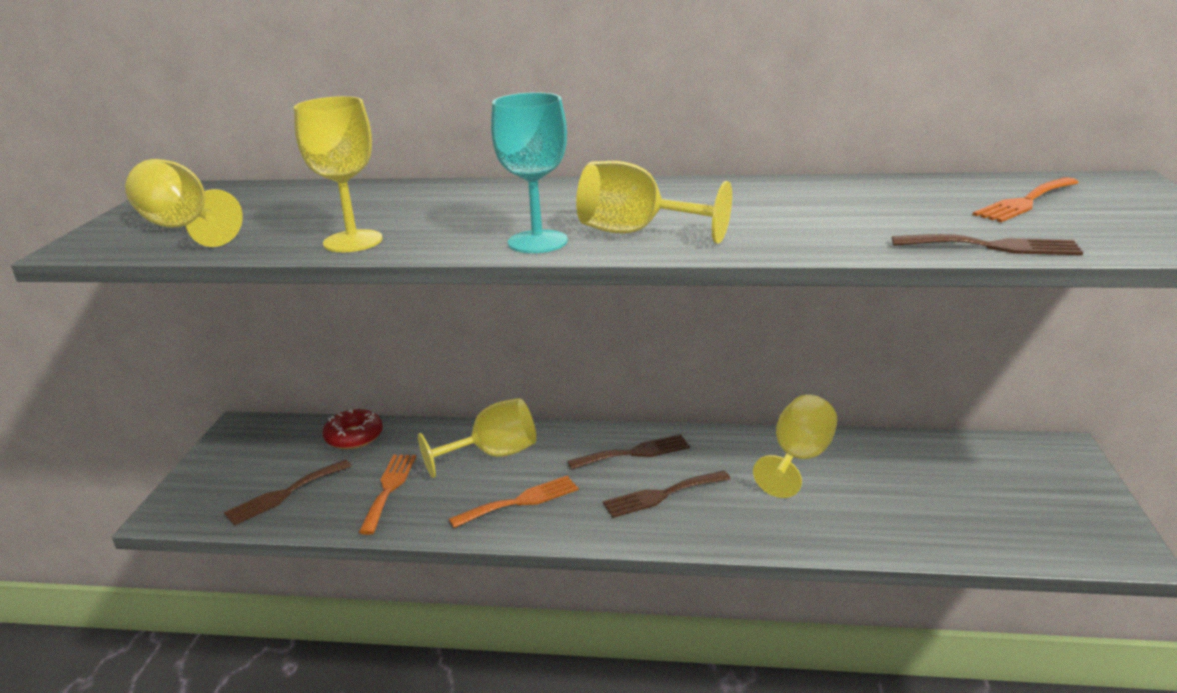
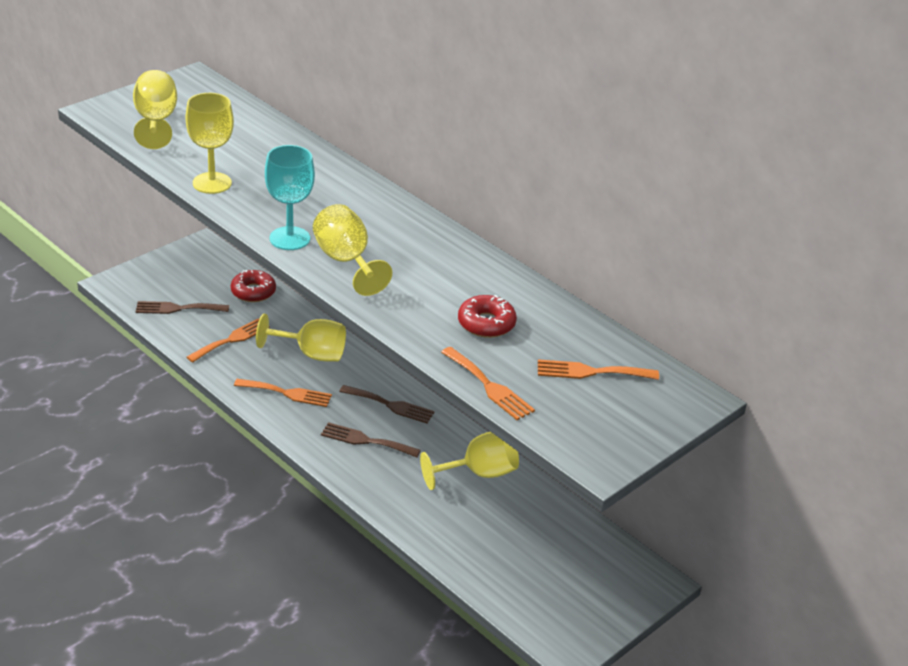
camera: 35 degrees right, 10 degrees up
(867, 214) = (486, 323): none -> red donut
(993, 246) = (489, 386): brown fork -> orange fork

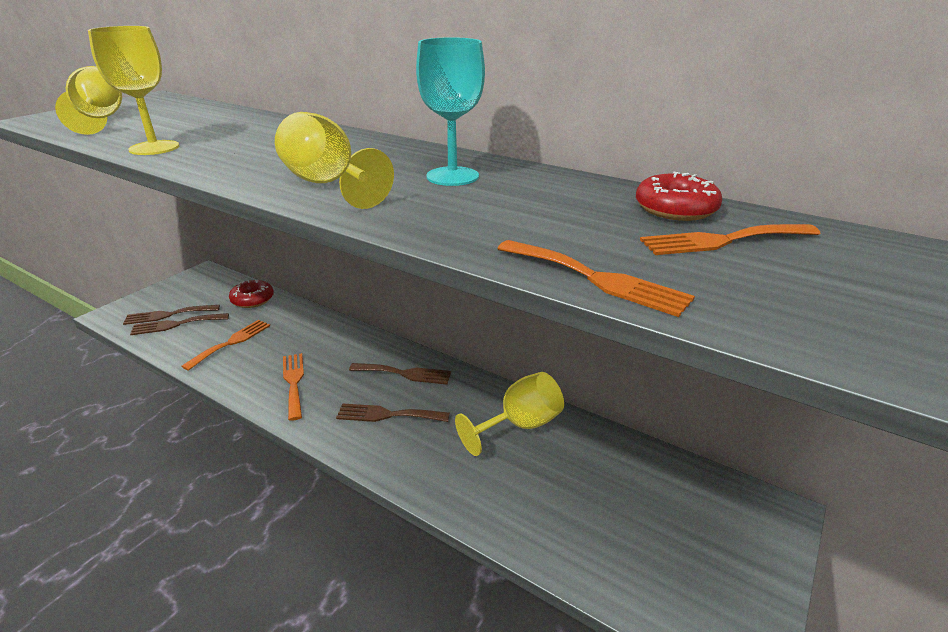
camera: 10 degrees left, 5 degrees down
(169, 295) = (168, 315): none -> brown fork
(287, 393) = (294, 382): orange fork -> orange fork turned 105 degrees counterclockwise
(289, 238) = (250, 175): turquoise goblet -> turquoise goblet (452, 176)
(311, 354) = (315, 341): yellow goblet -> none
(486, 323) = (540, 214): red donut -> red donut (675, 209)

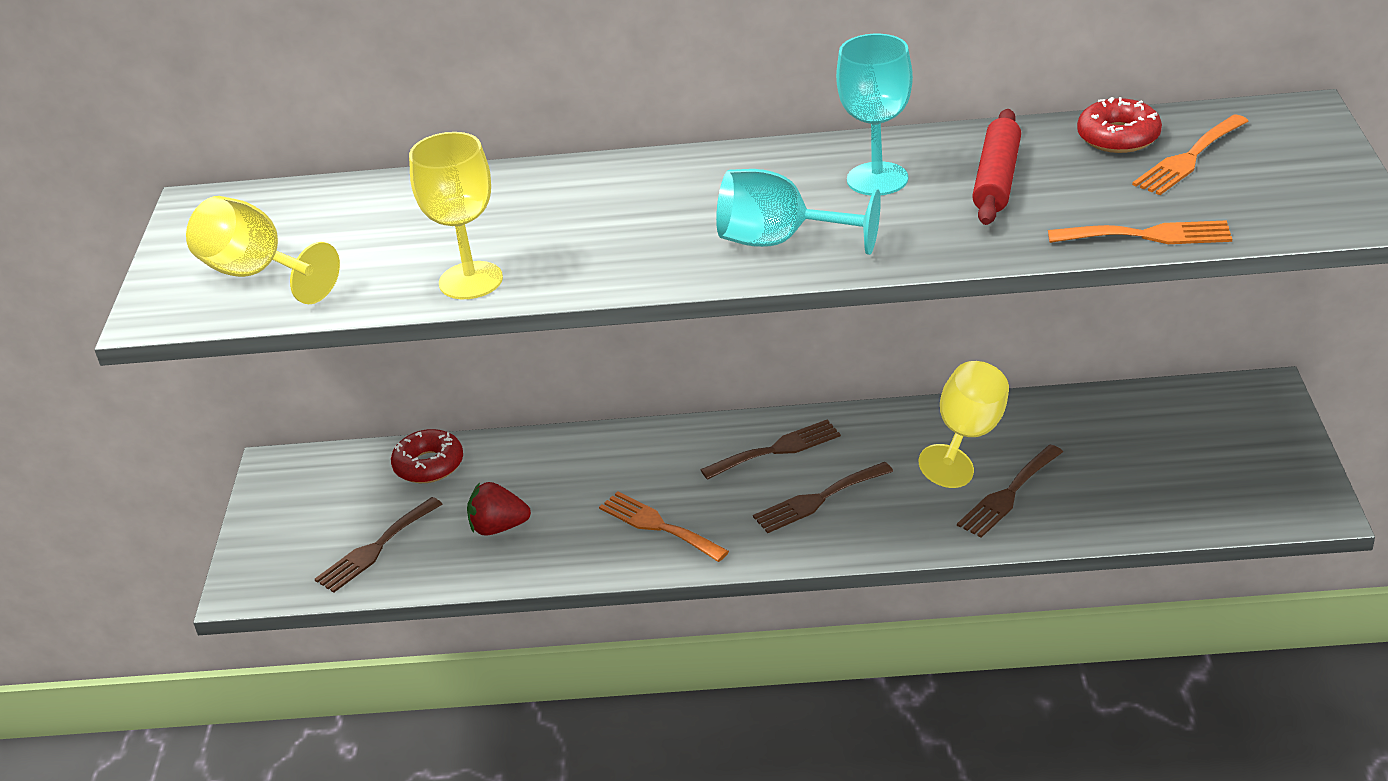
camera: 30 degrees left, 5 degrees up
(168, 315) = (338, 544): brown fork -> brown fork (1008, 494)
(231, 342) = (498, 527): orange fork -> red strawberry
(328, 184) = (780, 241): yellow goblet -> turquoise goblet
(533, 201) = (997, 179): none -> red rolling pin

